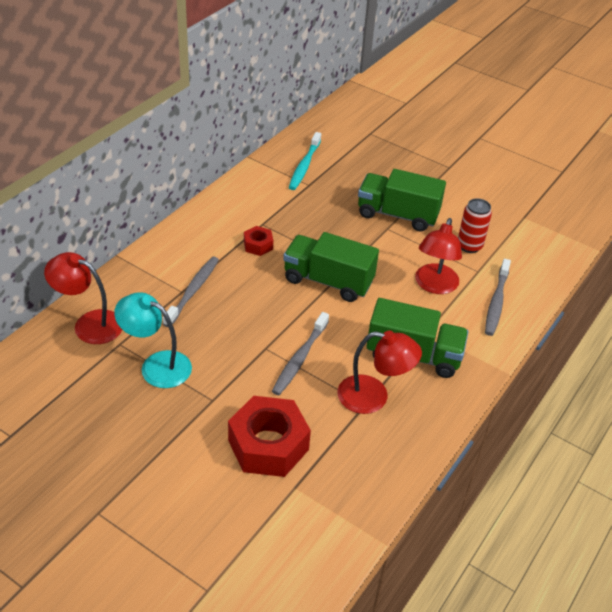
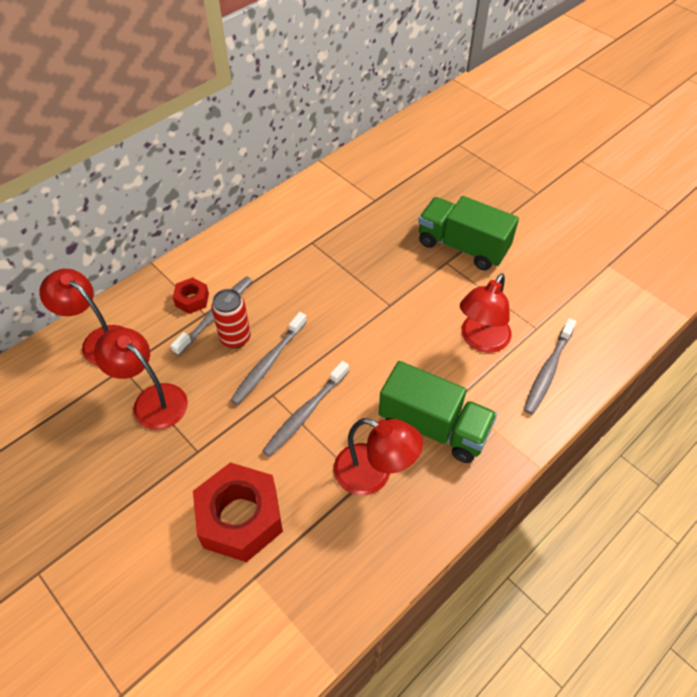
camera: 15 degrees right, 10 degrees up
(156, 365) = (152, 400): turquoise lamp -> red lamp
(254, 323) = (269, 363): none -> grey toothbrush
(258, 245) = (300, 267): red nut -> red nut (192, 299)
(304, 166) = (376, 177): turquoise toothbrush -> none
(328, 281) = (363, 320): green truck -> none
(469, 246) = (534, 295): red can -> red can (235, 338)

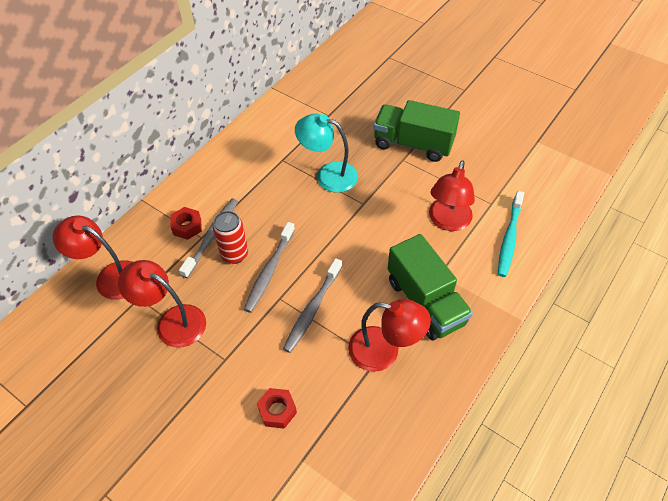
camera: 10 degrees left, 0 degrees up
(240, 518) = (277, 411): red nut -> red nut, size x0.48
(358, 267) = (328, 175): none -> turquoise lamp
(433, 427) = (425, 302): green truck -> green truck turned 45 degrees clockwise
(548, 370) = (509, 238): grey toothbrush -> turquoise toothbrush

